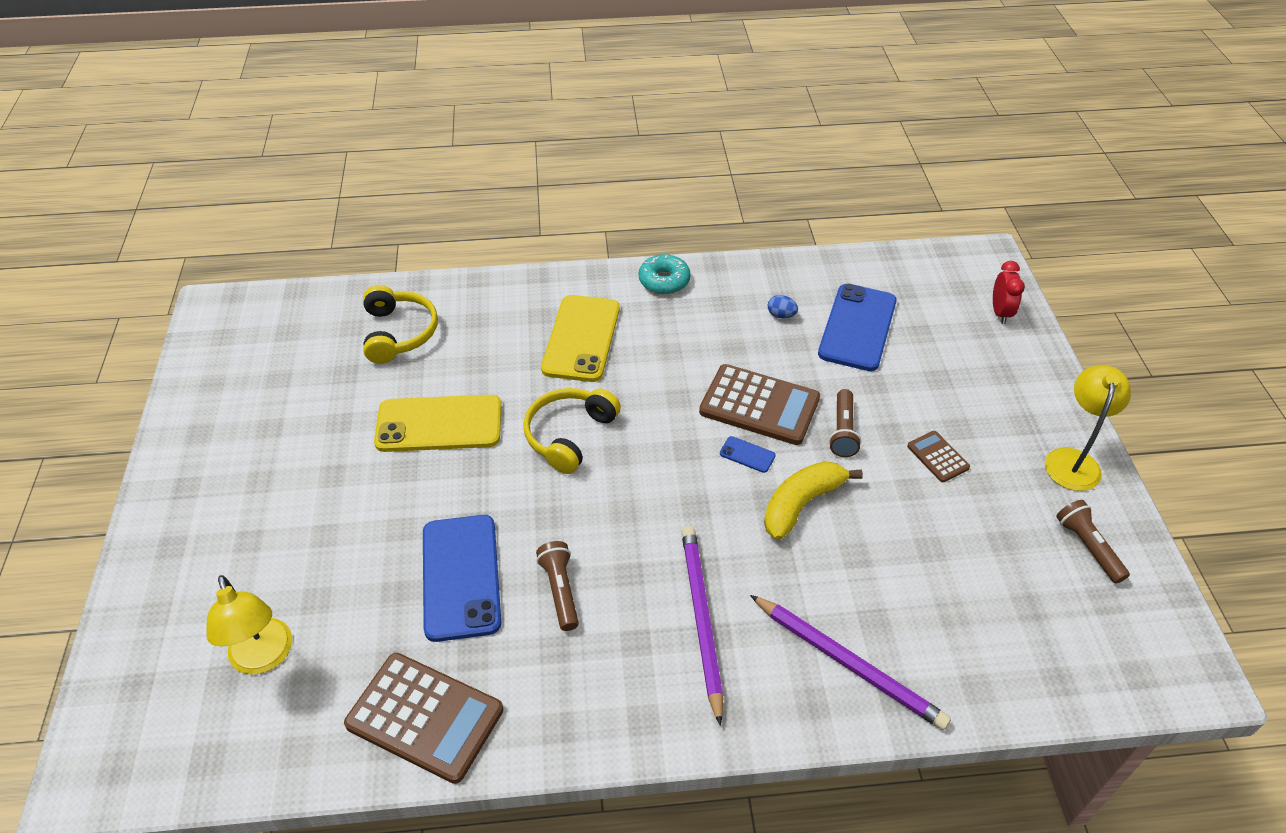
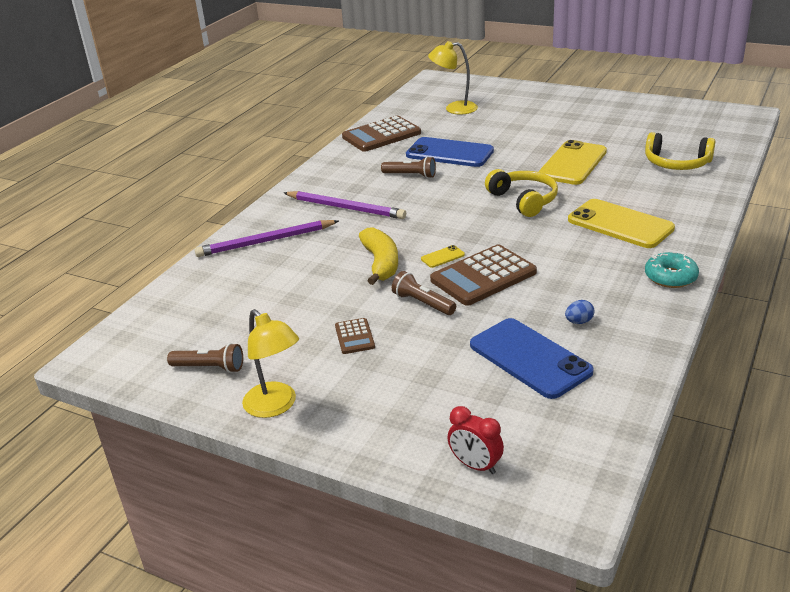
camera: 125 degrees right, 15 degrees down
(747, 455) = (442, 257): blue phone -> yellow phone
(937, 457) = (354, 337): brown calculator -> brown calculator turned 75 degrees clockwise

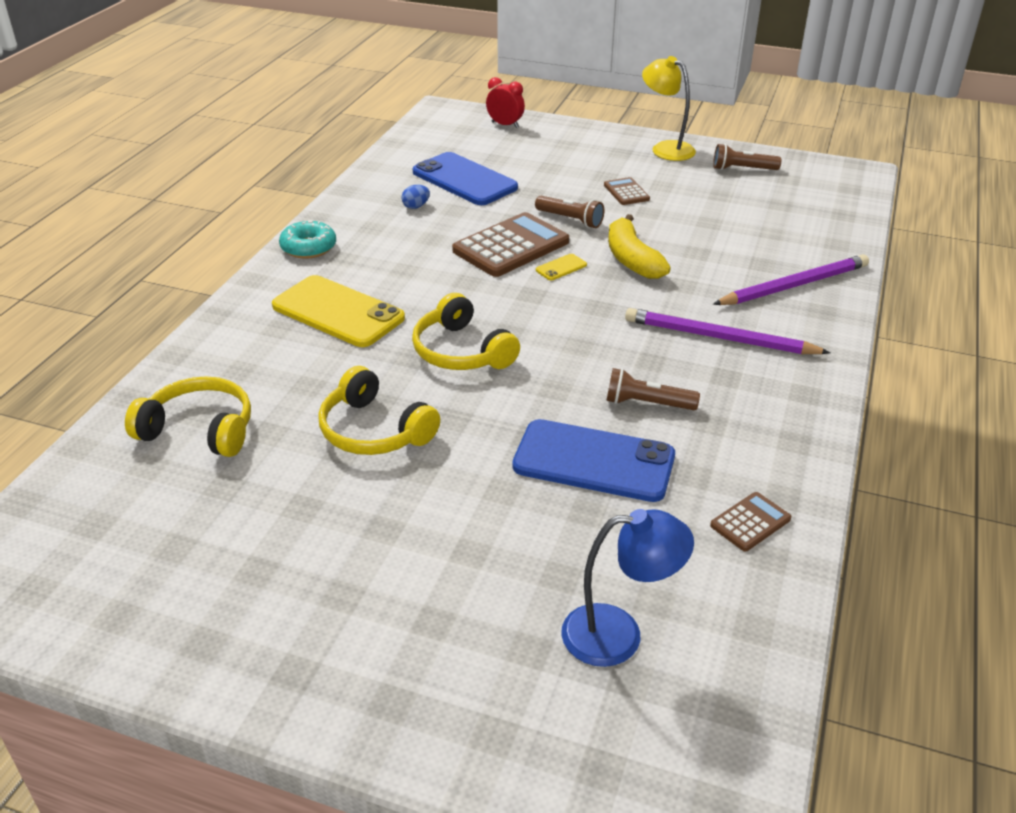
camera: 170 degrees right, 5 degrees up
(381, 135) = (750, 522): brown calculator -> brown calculator, size x0.50
(454, 108) = (619, 634): yellow lamp -> blue lamp
(572, 163) = (374, 431): yellow phone -> yellow headphones

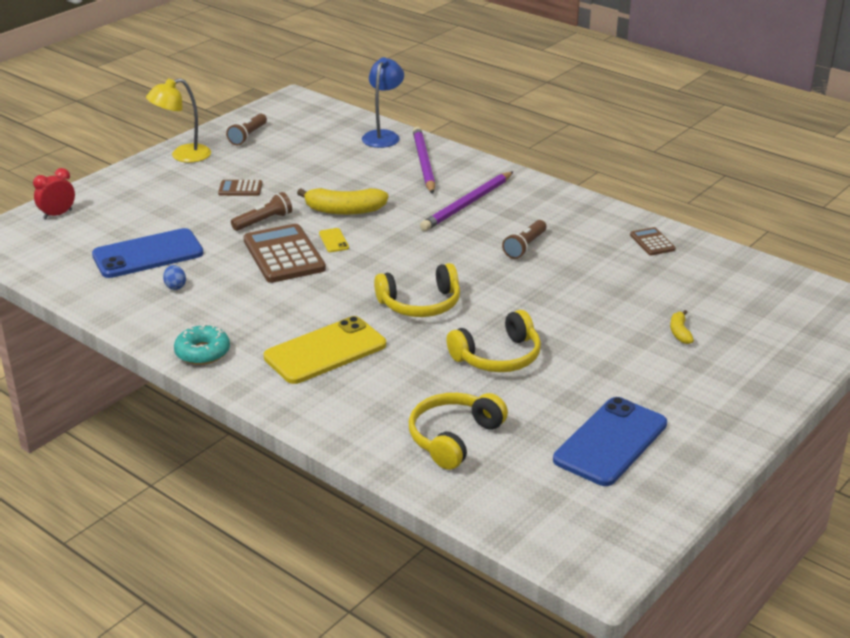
camera: 70 degrees left, 5 degrees down
(508, 590) = (680, 332): none -> yellow banana
(594, 461) = (574, 278): blue phone -> blue phone (610, 442)
(619, 634) = (726, 304): blue lamp -> blue lamp (383, 136)

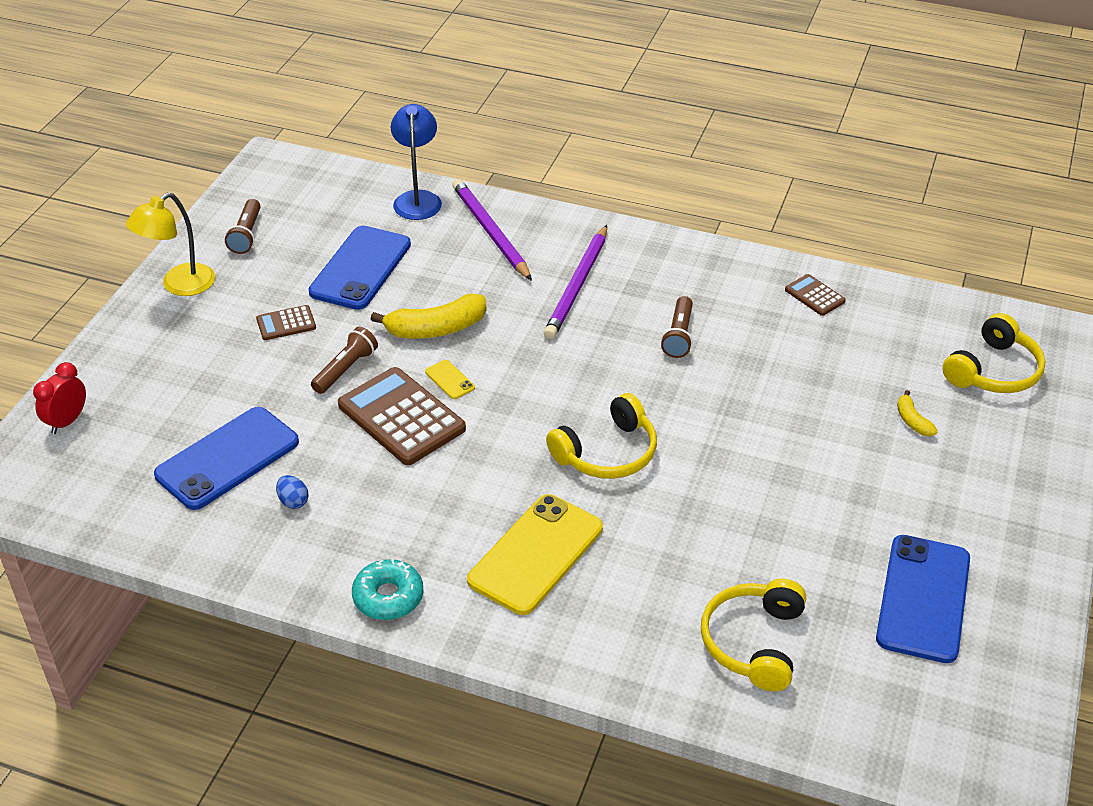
camera: 20 degrees left, 10 degrees up
(314, 167) = (361, 268): none -> blue phone
(498, 357) = (738, 509): yellow headphones -> yellow headphones (994, 371)

